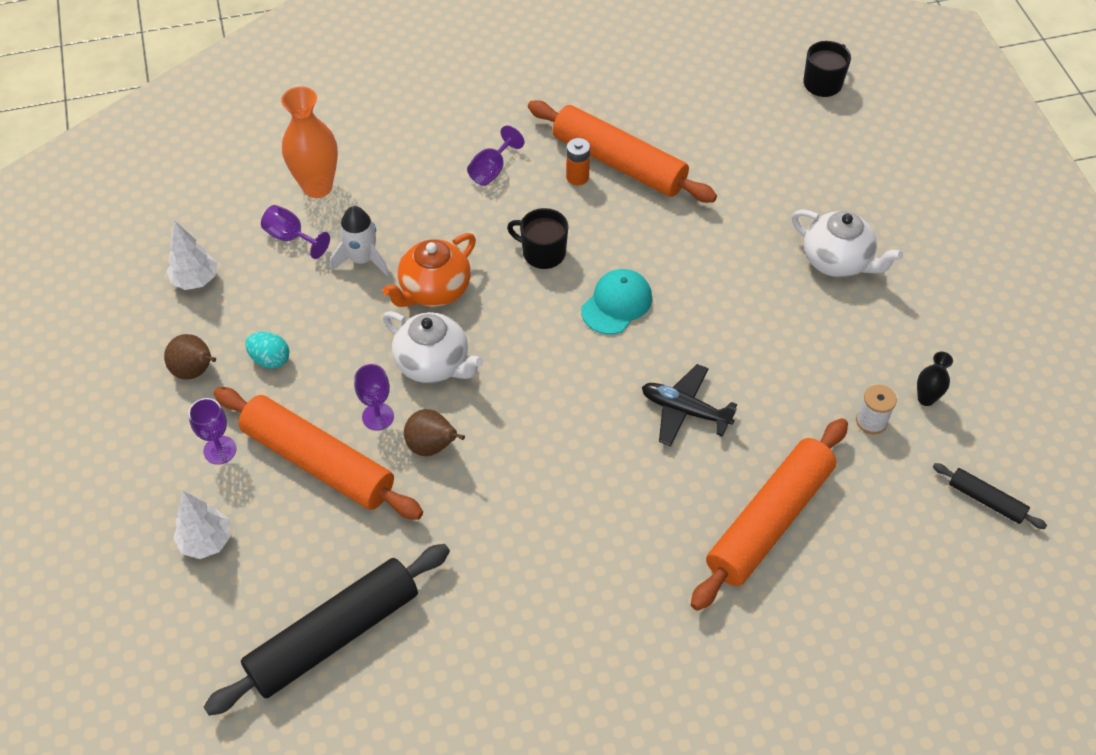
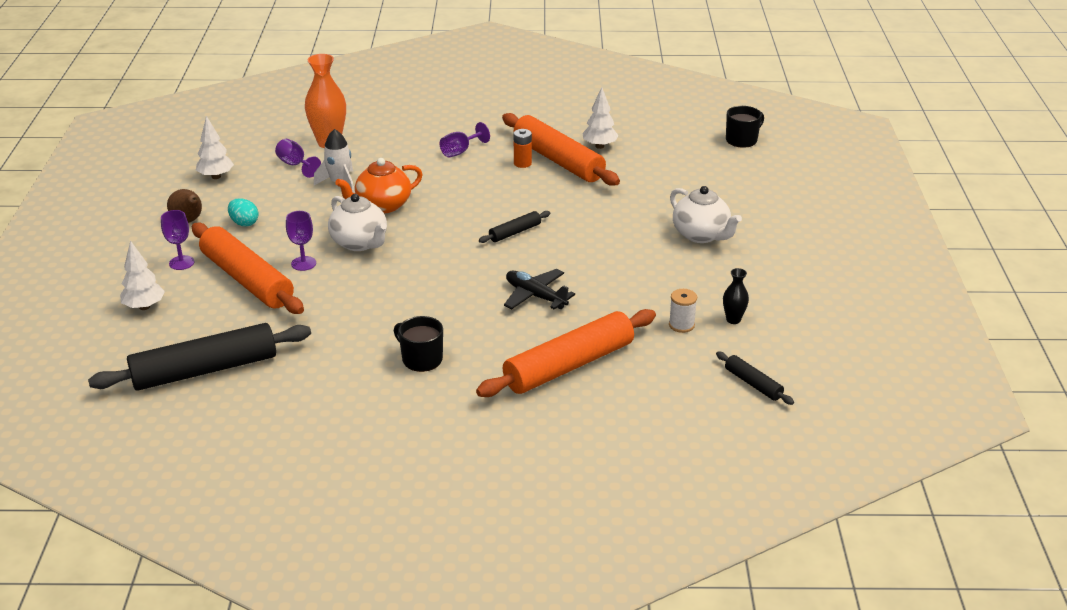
camera: 15 degrees right, 20 degrees down
(432, 446) = (334, 285): brown pear -> none
(542, 252) = (474, 198): black mug -> black mug (421, 359)
(616, 304) = (515, 232): turquoise cap -> black rolling pin
(659, 127) = (599, 146): none -> white tree

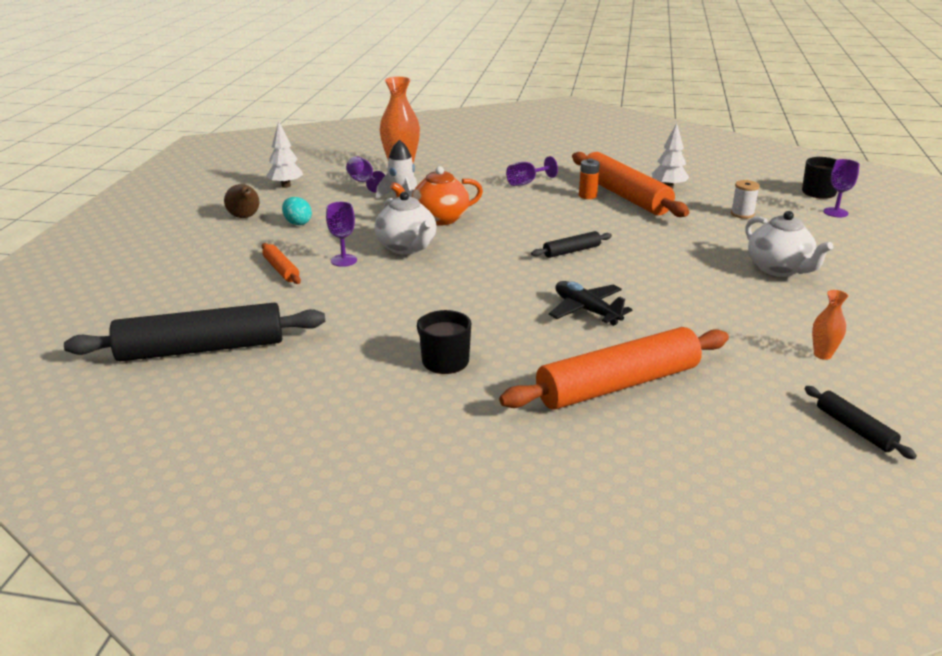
camera: 10 degrees right, 5 degrees down
(144, 307) = (167, 284): white tree -> none
(181, 263) = (222, 250): purple goblet -> purple goblet (835, 212)
(247, 280) = (281, 270): orange rolling pin -> orange rolling pin, size x0.46
(681, 325) = (758, 354): white spool -> white spool (742, 214)
(733, 320) = (822, 355): black vase -> orange vase

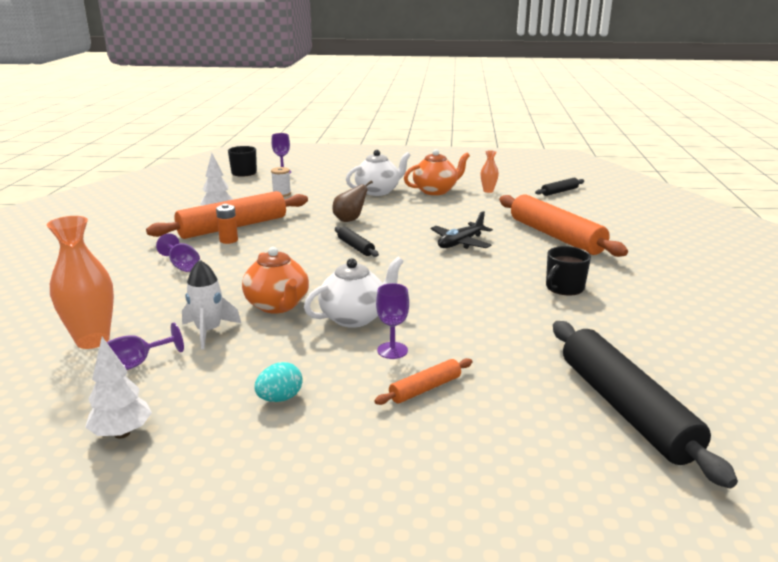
camera: 95 degrees left, 5 degrees down
(245, 217) = (253, 451): brown pear -> brown pear (350, 220)
(801, 310) = (436, 191): none -> orange teapot

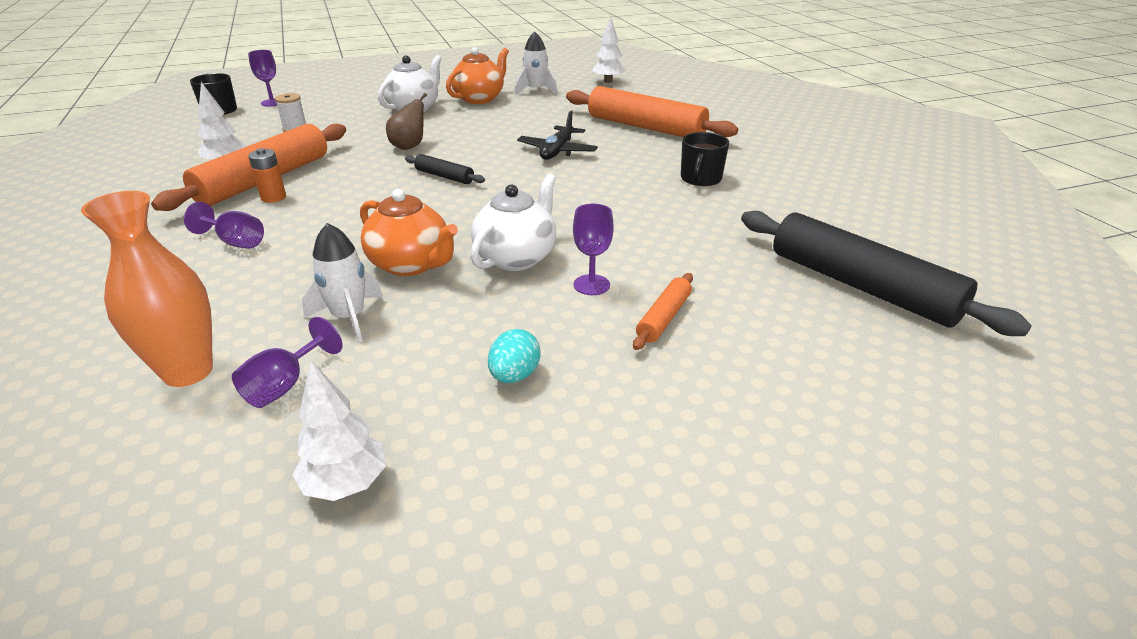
camera: 25 degrees left, 10 degrees up
(488, 191) = (536, 91): orange vase -> white rocket
(559, 191) = (608, 81): black rolling pin -> white tree

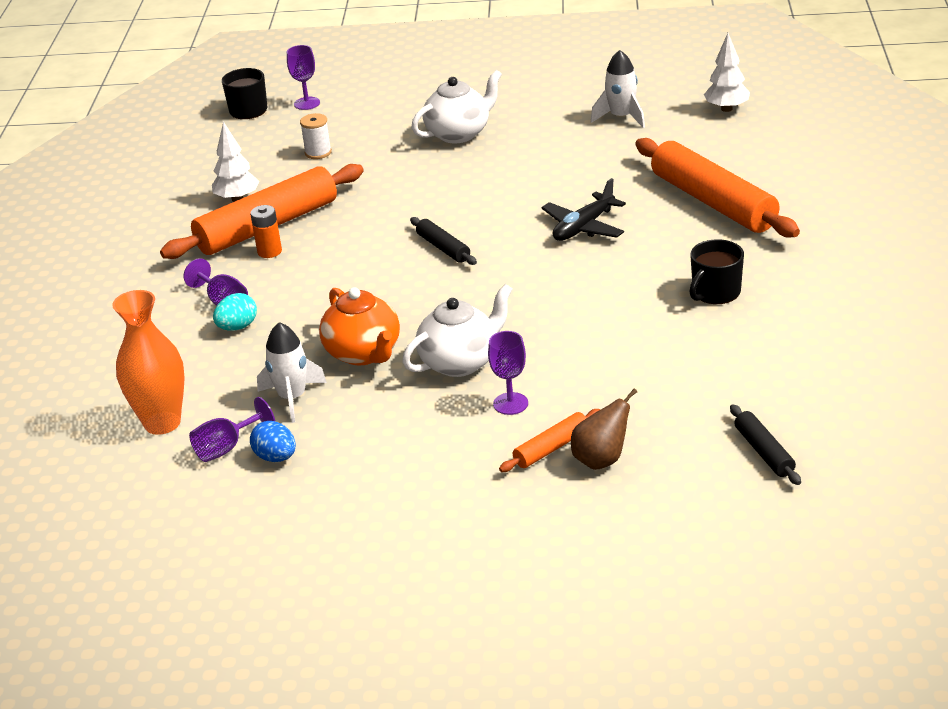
camera: 25 degrees right, 0 degrees up
(346, 484) = (245, 527): white tree -> none
(354, 385) = (276, 457): none -> blue egg
(409, 146) = (427, 197): brown pear -> brown pear (601, 460)
(480, 99) = (544, 124): orange teapot -> none
(514, 375) = (397, 474): turquoise egg -> turquoise egg (237, 327)
(861, 286) = (764, 452): black rolling pin -> black rolling pin, size x0.46

